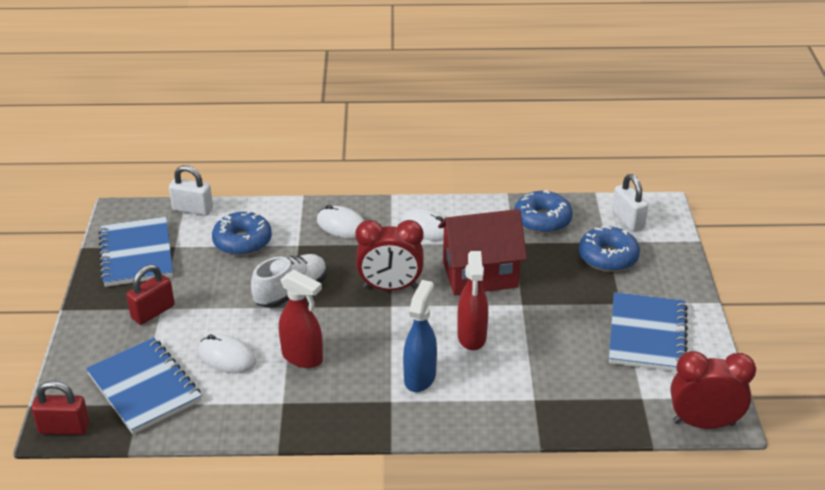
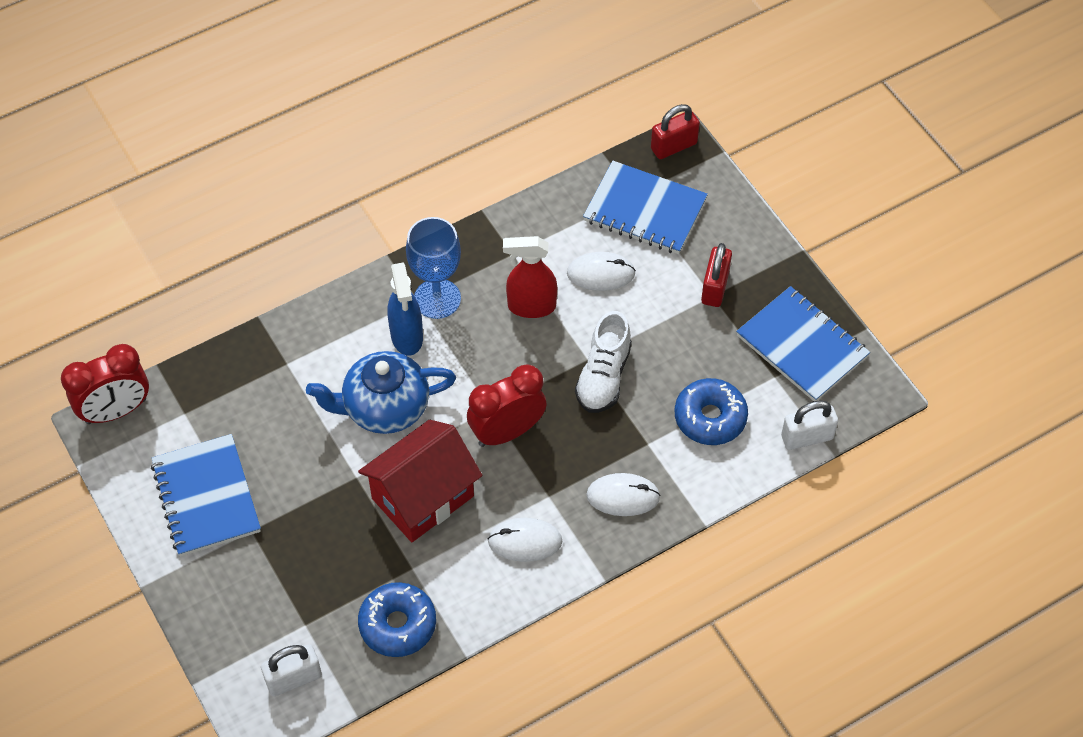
camera: 150 degrees right, 20 degrees up
(374, 394) = (437, 299): none -> blue goblet
(472, 337) = (384, 407): red spray bottle -> blue teapot
(608, 257) = (292, 597): blue donut -> none
(628, 220) = (294, 678): white padlock -> white padlock turned 60 degrees counterclockwise

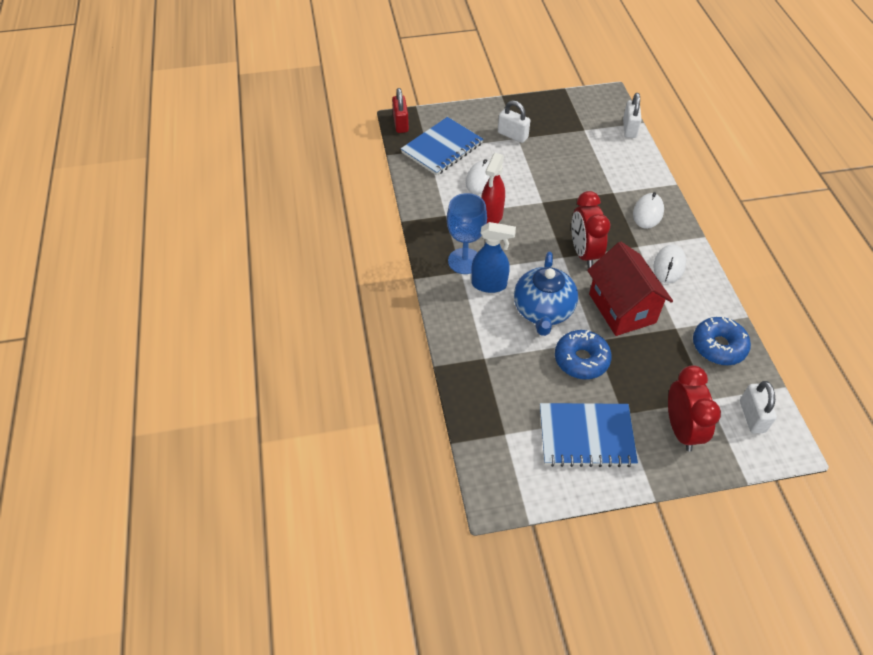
camera: 70 degrees left, 5 degrees down
(116, 411) = (486, 481): red clock -> red clock (681, 429)
(603, 376) = (558, 198): white shoe -> none
(710, 418) = (603, 162): blue donut -> blue donut (581, 359)
(715, 287) = (512, 135): red padlock -> white padlock
(802, 346) = (567, 114): blue notebook -> none

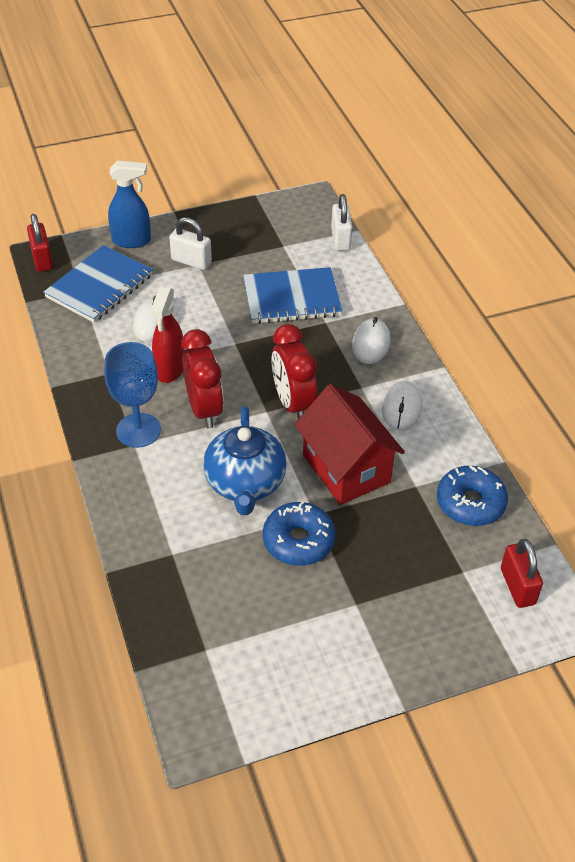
camera: 10 degrees left, 5 degrees down
(489, 284) = (173, 457): blue spray bottle -> blue spray bottle (132, 241)
(586, 436) = (311, 639): blue notebook -> blue notebook (291, 298)
(681, 429) = (431, 614): red clock -> red clock (204, 409)
(752, 416) = (517, 586): white padlock -> red padlock

